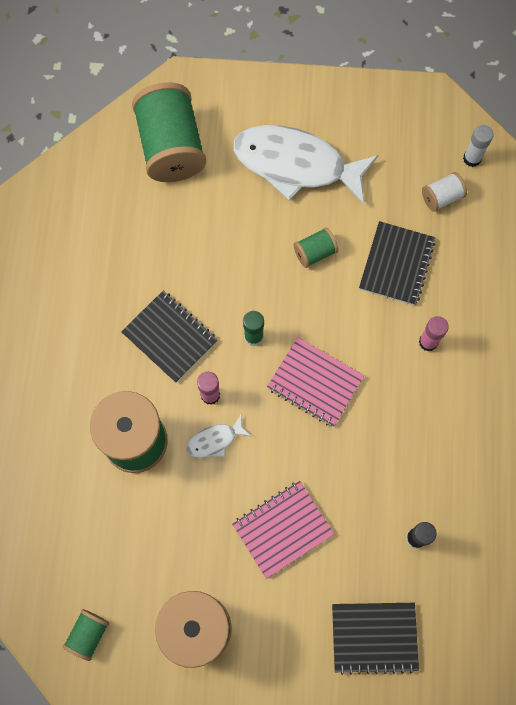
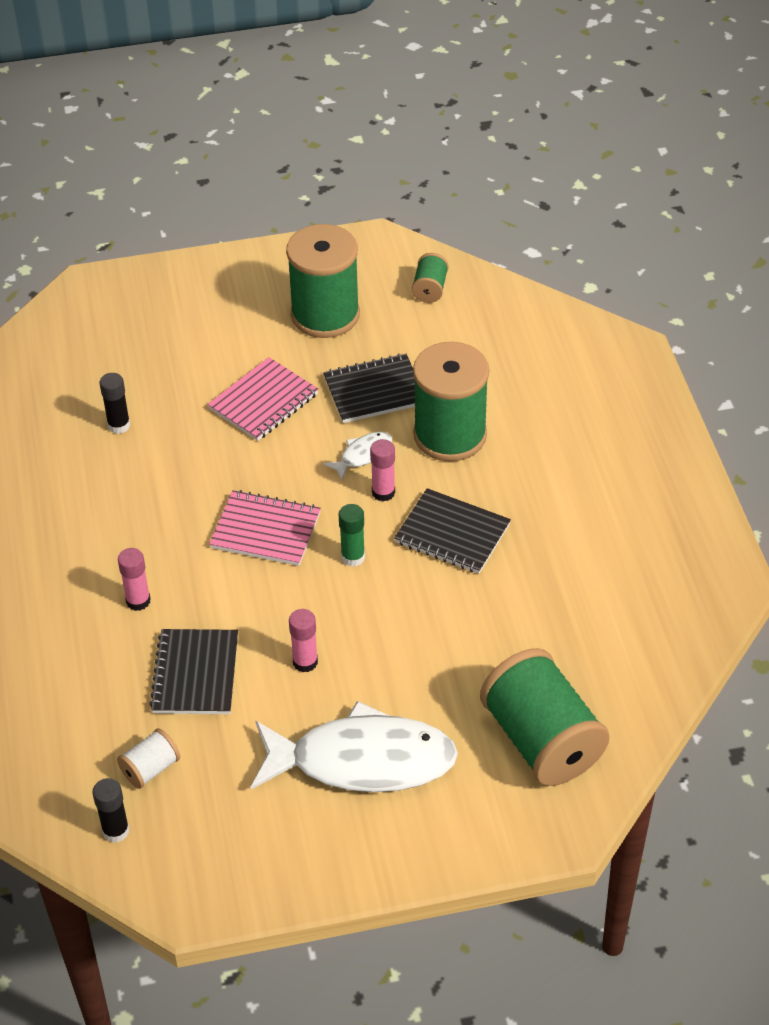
camera: 165 degrees right, 25 degrees down
(315, 252) = (305, 662): green spool -> pink glue stick
(374, 637) = (146, 345): black notebook -> black notebook (374, 391)
(472, 158) = (116, 831): white glue stick -> black glue stick

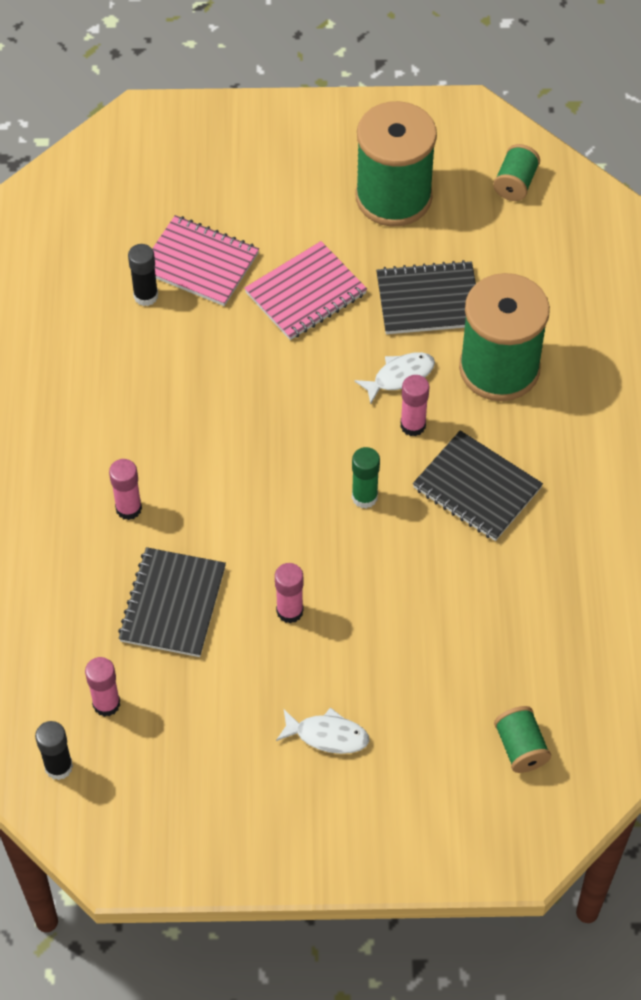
camera: 10 degrees right, 10 degrees up
(150, 769) = (106, 704): white spool -> pink glue stick
(266, 530) = (278, 449): pink notebook -> pink notebook (200, 263)
(363, 760) = (327, 735): white fish -> white fish, size x0.42
(542, 740) = (520, 748): green spool -> green spool, size x0.46

